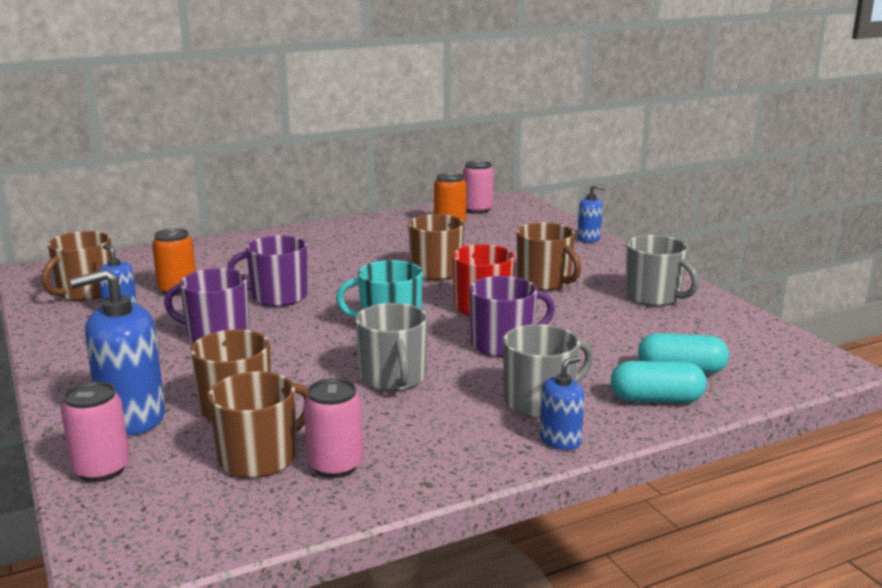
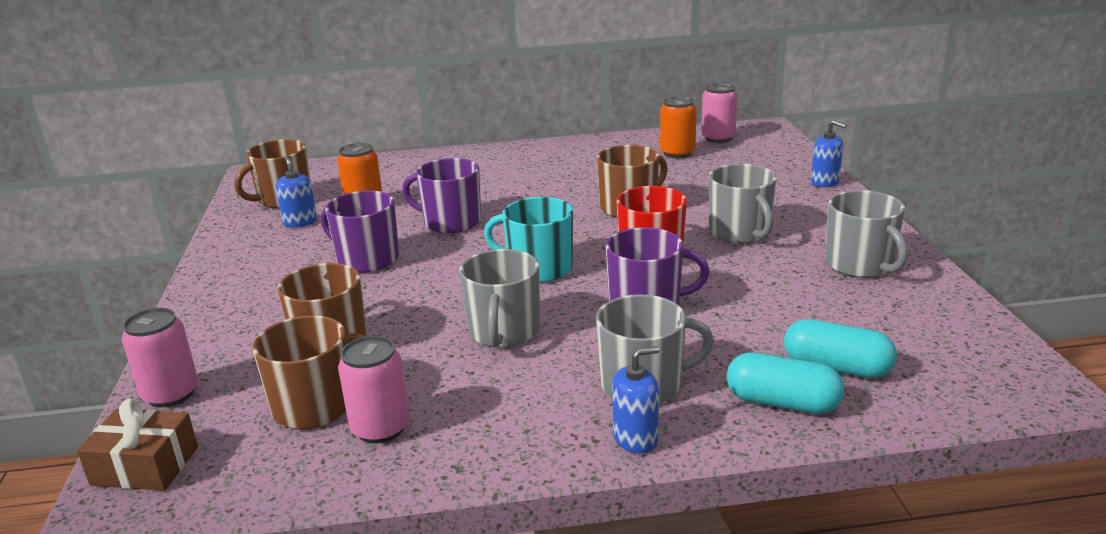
camera: 20 degrees right, 5 degrees up
(124, 530) = (145, 466): none -> brown gift
(132, 417) = (234, 341): blue soap dispenser -> none
(544, 282) = (740, 232): brown mug -> grey mug

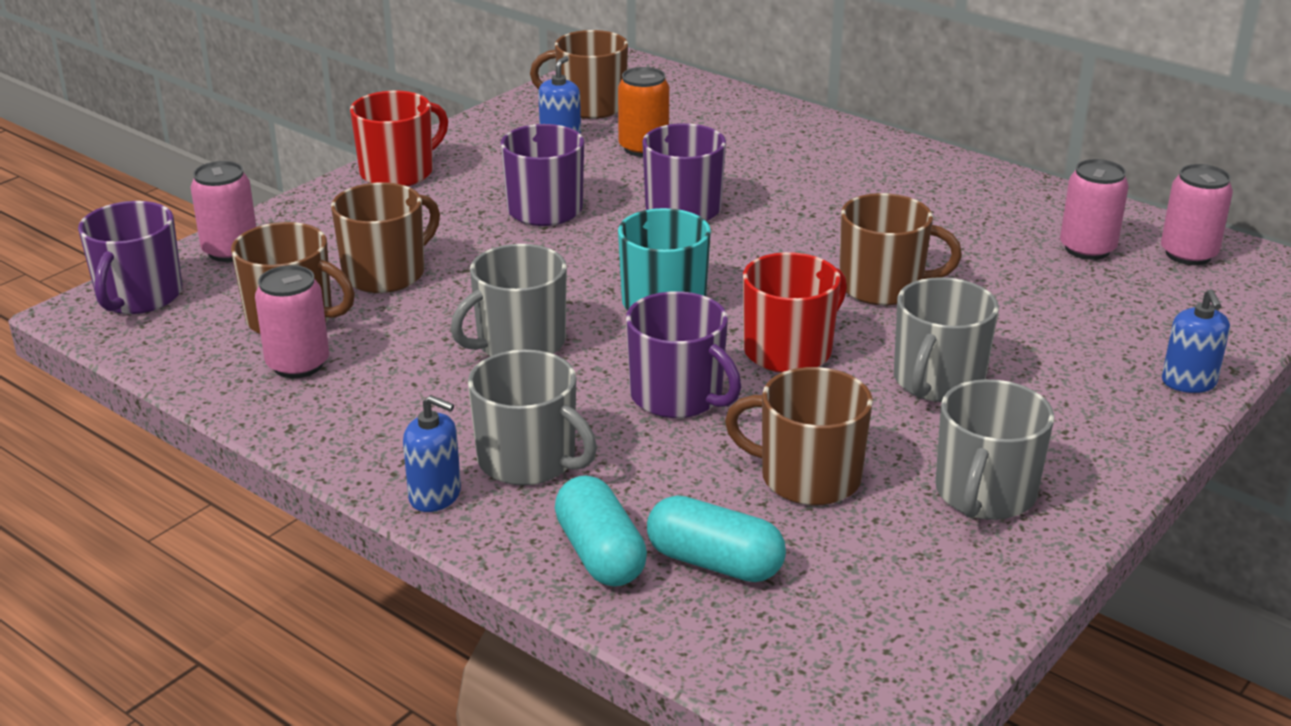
camera: 45 degrees right, 5 degrees up
(145, 466) = (139, 296): brown gift -> purple mug
(217, 286) = (398, 172): none -> red mug
(677, 153) = (1087, 249): orange can -> pink can
(784, 303) = (808, 477): none -> brown mug
(836, 367) = (714, 563): turquoise capsule -> turquoise capsule turned 45 degrees counterclockwise

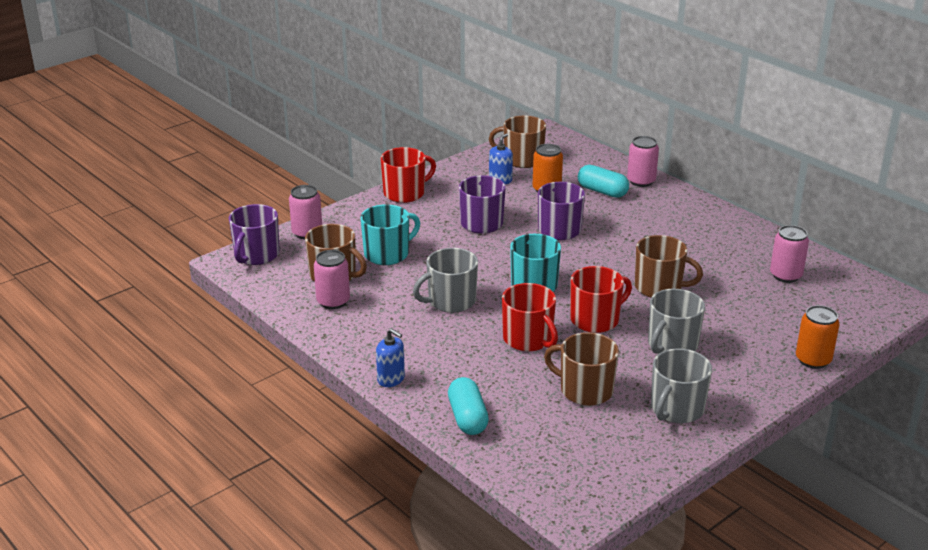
camera: 10 degrees right, 0 degrees up
(386, 273) = (387, 254): brown mug -> turquoise mug
(528, 460) = (442, 365): grey mug -> none
(678, 396) = (528, 339): purple mug -> red mug
(714, 563) = (524, 429): turquoise capsule -> turquoise capsule (602, 191)
(1188, 254) = (844, 284): pink can -> pink can (641, 181)
(1188, 382) = (813, 360): blue soap dispenser -> orange can

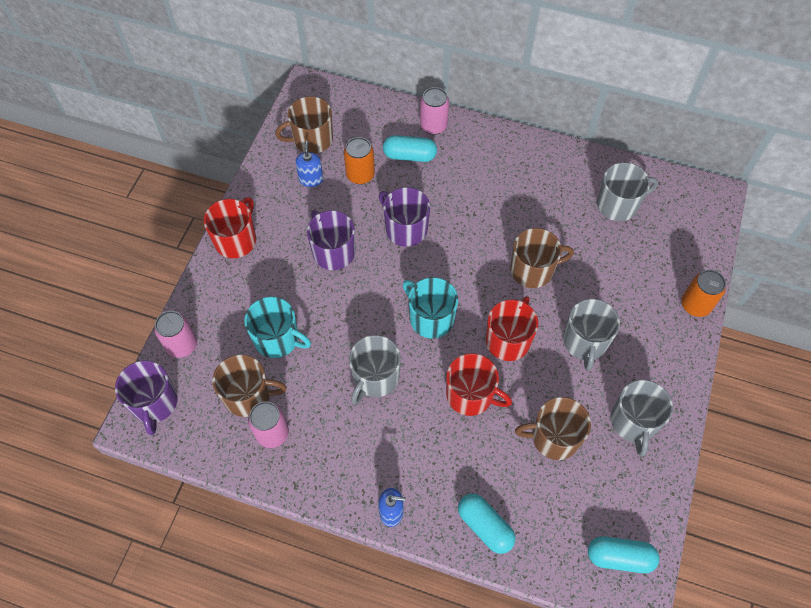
camera: 30 degrees left, 30 degrees up
(387, 254) = (277, 339): turquoise mug -> turquoise mug turned 90 degrees clockwise
(581, 485) = (619, 557): none -> turquoise capsule
(785, 275) = (618, 204): pink can -> grey mug

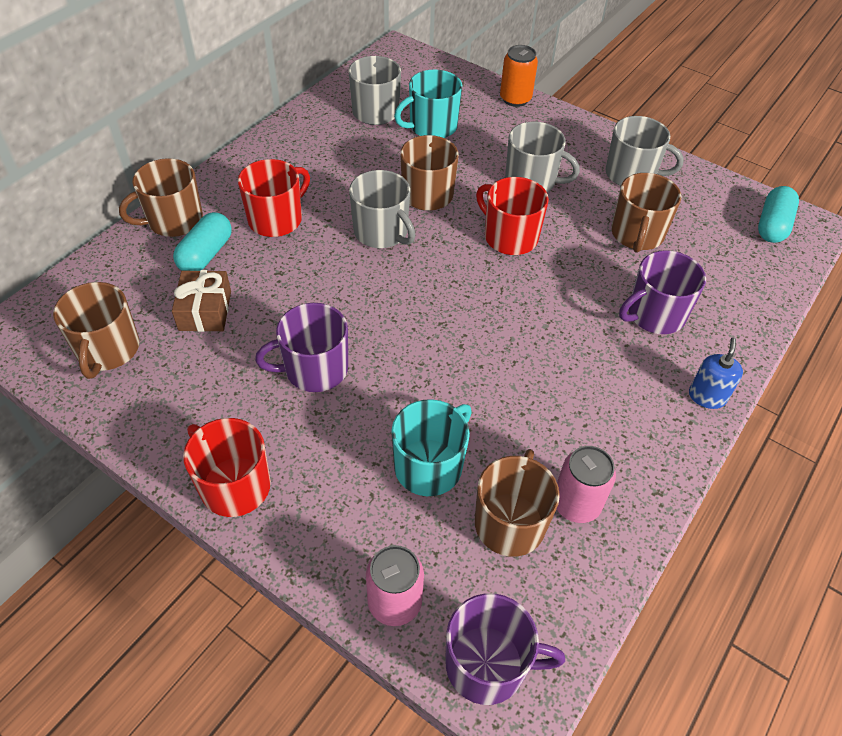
camera: 75 degrees left, 10 degrees down
(311, 179) = (178, 367): blue soap dispenser -> none
(360, 175) = (205, 310): orange can -> brown gift
(375, 377) = (523, 369): grey mug -> grey mug (381, 232)
(405, 229) = (317, 286): purple mug -> purple mug (654, 314)
(430, 318) = (457, 295): turquoise mug -> turquoise mug (432, 127)
(433, 126) = (174, 220): pink can -> brown mug
(470, 395) = (570, 286): red mug -> red mug (276, 219)
(485, 526) = (732, 316): turquoise capsule -> none

